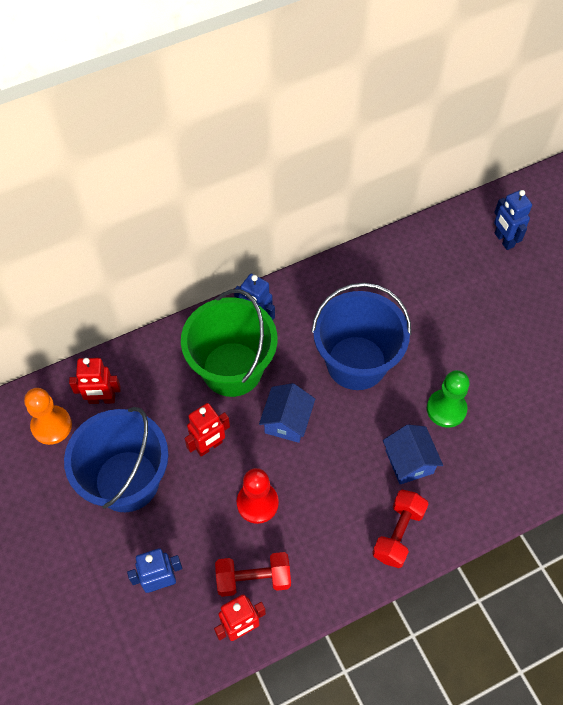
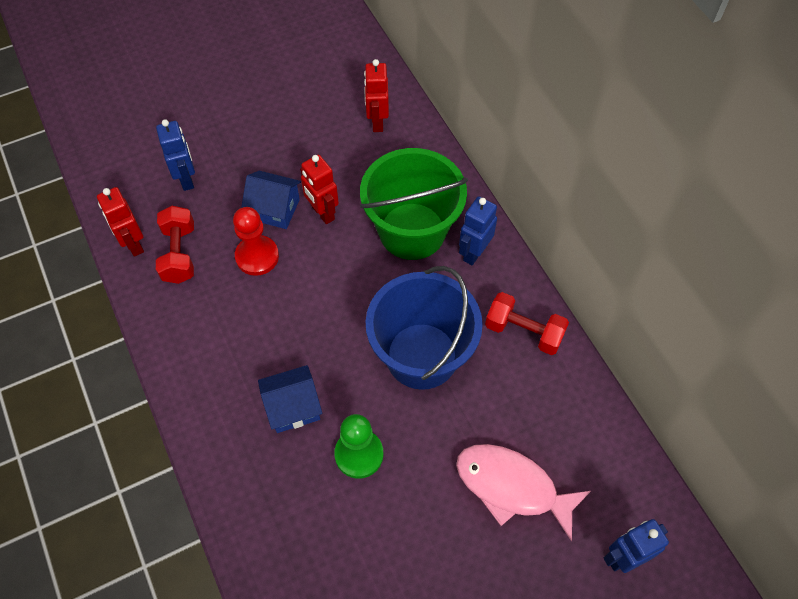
camera: 90 degrees right, 0 degrees up
(51, 426) = (350, 86): orange pawn -> none
(127, 481) = (289, 147): blue bucket -> none
(287, 421) = (348, 283): blue house -> blue house (274, 209)
(398, 533) = (209, 390): red dumbbell -> red dumbbell (524, 332)
(461, 304) = (512, 487): none -> pink fish

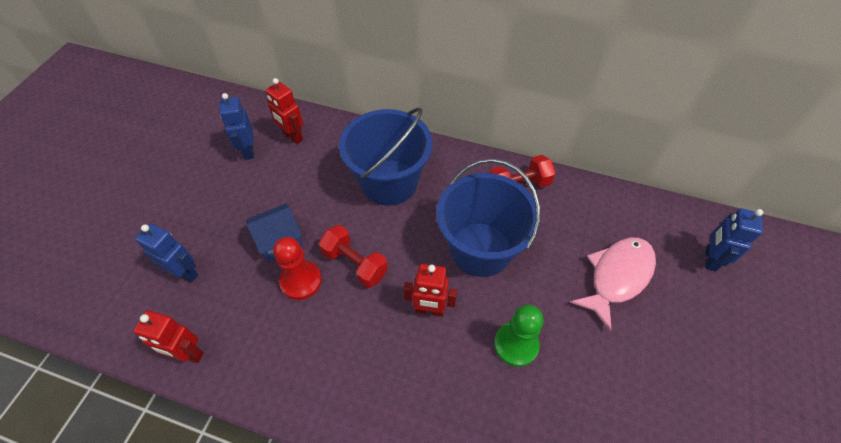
camera: 45 degrees left, 5 degrees down
(179, 254) = (236, 329): red dumbbell -> red dumbbell (355, 264)
(293, 407) = (440, 356): blue house -> none
(322, 213) = (317, 216): red robot -> red robot (429, 310)
(412, 231) = (389, 182): green bucket -> blue bucket
(474, 253) = (440, 166): blue robot -> blue robot (248, 151)
(512, 487) = (617, 277): pink fish -> pink fish turned 150 degrees clockwise

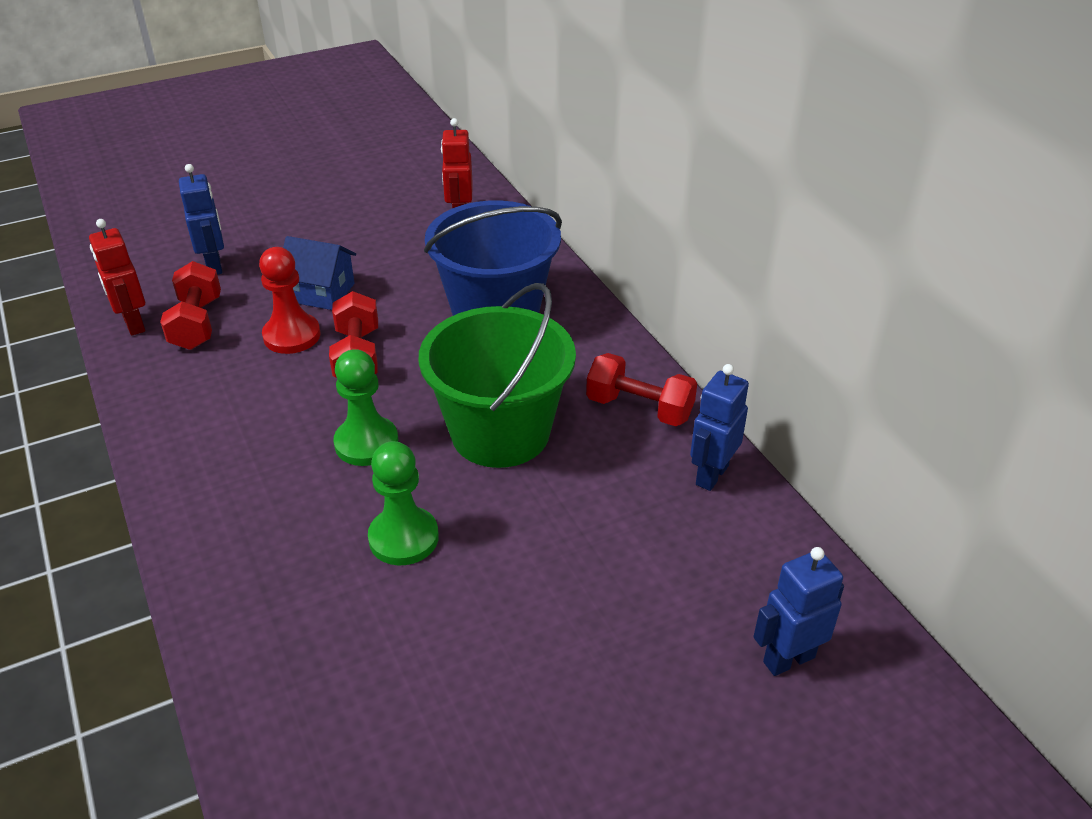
camera: 45 degrees right, 15 degrees down
(231, 320) = (197, 324): none -> red dumbbell
(248, 151) = (401, 205): blue robot -> blue robot (711, 475)
(429, 310) = (366, 443): red robot -> green pawn
(480, 249) = (500, 433): blue bucket -> green bucket
(617, 277) = (621, 575): pink fish -> none

